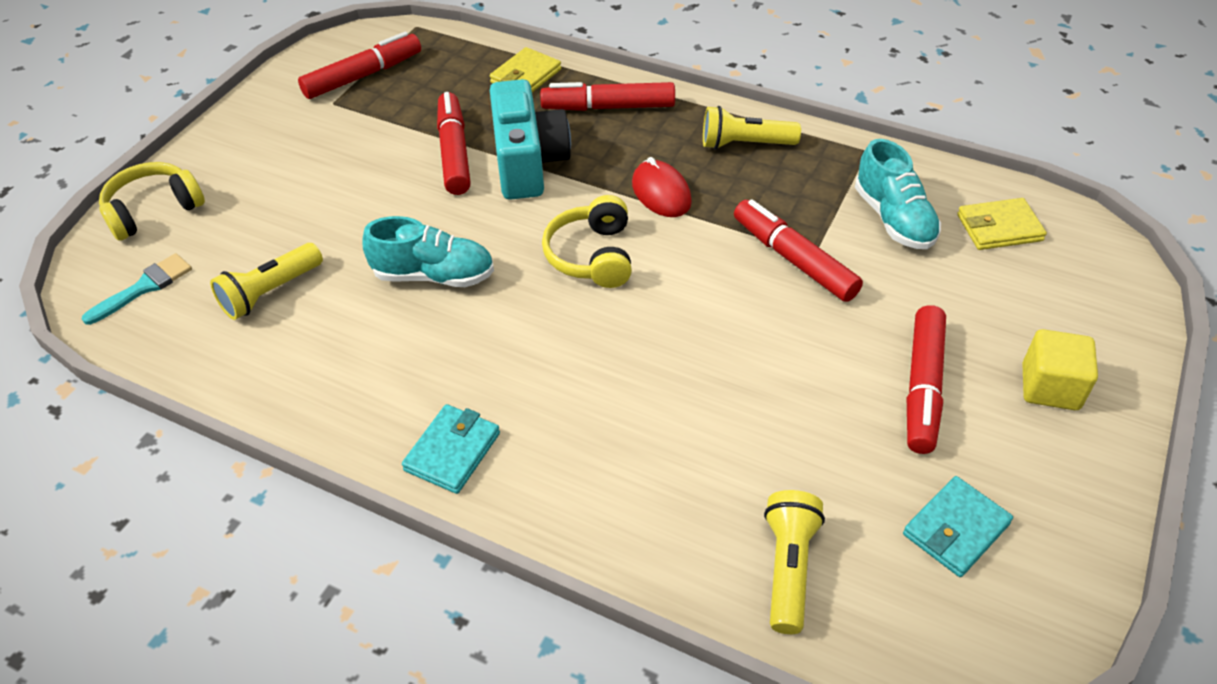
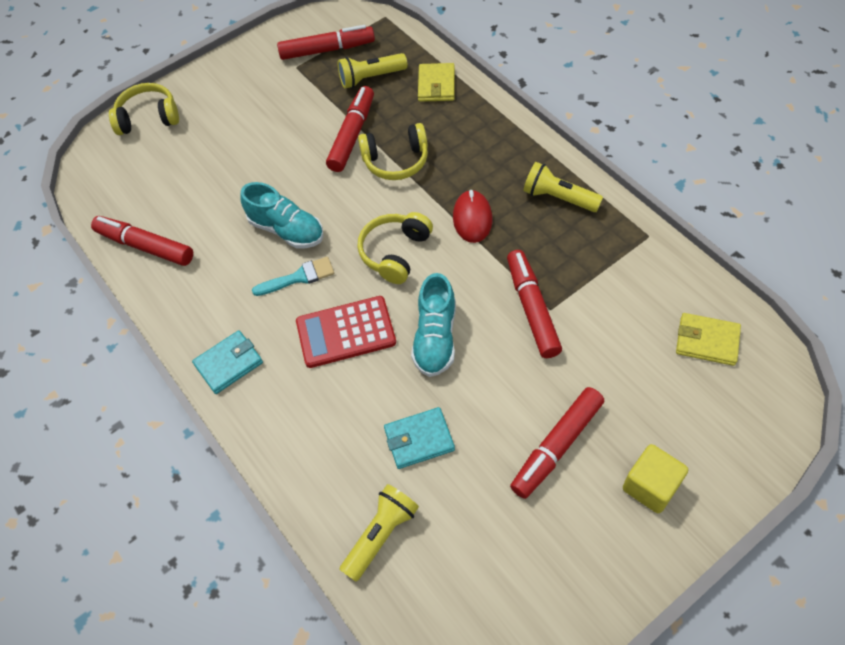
camera: 30 degrees right, 10 degrees up
(144, 287) = (117, 174): turquoise brush -> turquoise brush (299, 277)
(270, 292) = (184, 205): yellow flashlight -> yellow flashlight (370, 78)
(526, 76) = (436, 85): yellow wallet -> yellow wallet turned 60 degrees counterclockwise
(528, 163) = (396, 161): turquoise camera -> yellow headphones
(588, 360) = (346, 332): none -> red calculator
(608, 107) = (479, 131): red marker -> red marker (145, 246)
(893, 219) = (629, 302): turquoise shoe -> turquoise shoe (435, 338)
(955, 529) = (507, 559): turquoise wallet -> turquoise wallet (419, 439)

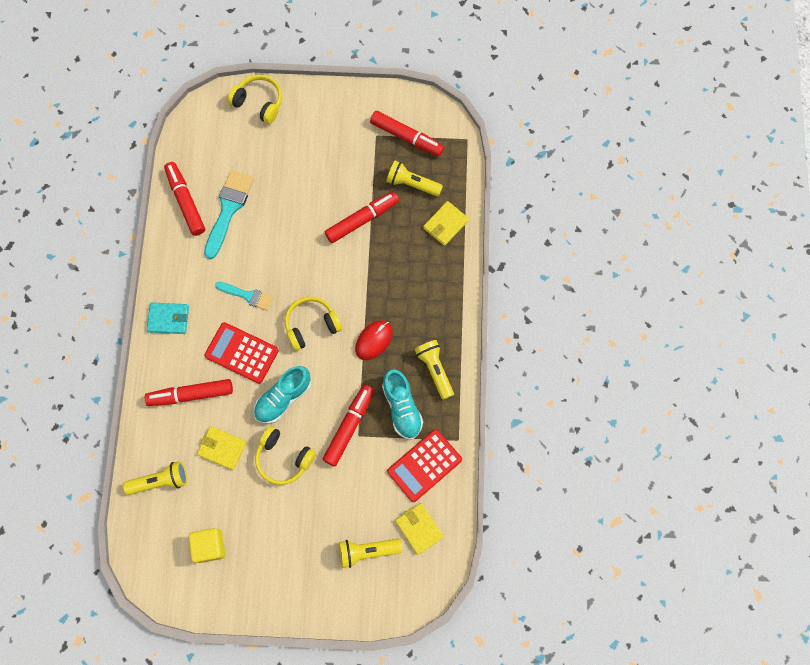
camera: 35 degrees right, 15 degrees up
(201, 220) = (228, 209): none -> turquoise brush
(286, 230) = (268, 257): turquoise shoe -> turquoise shoe (402, 407)
(396, 161) = (369, 261): yellow headphones -> yellow headphones (283, 458)
(419, 439) = (222, 448): turquoise wallet -> yellow wallet
(556, 446) = (284, 513): red marker -> red marker (191, 394)
(644, 282) = (424, 465): none -> red calculator
(650, 486) = (307, 575): yellow cube -> yellow cube (210, 546)
(683, 406) = (367, 551): none -> yellow flashlight

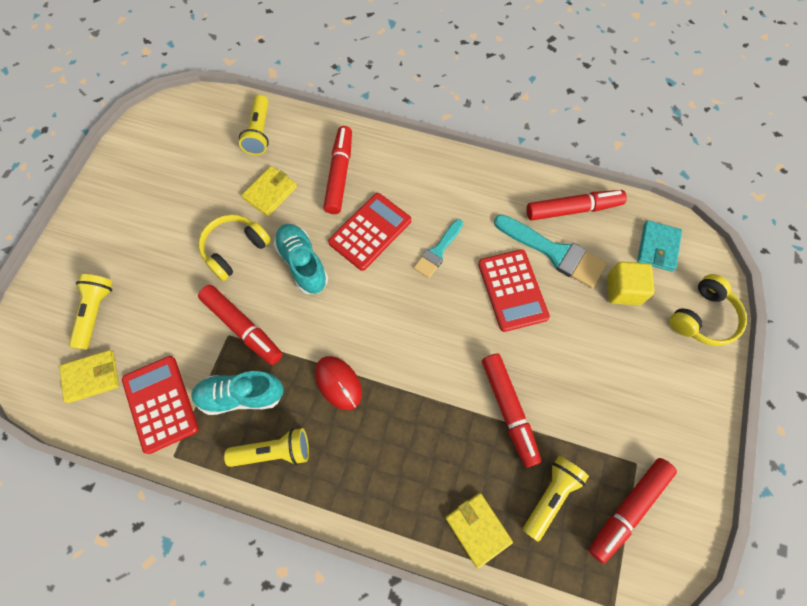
camera: 105 degrees right, 5 degrees down
(168, 319) = (431, 168): turquoise wallet -> turquoise wallet (657, 247)
(210, 546) = (175, 163): yellow cube -> yellow cube (623, 290)
(268, 234) = (512, 290): none -> red calculator
(311, 325) = (380, 313): yellow headphones -> none

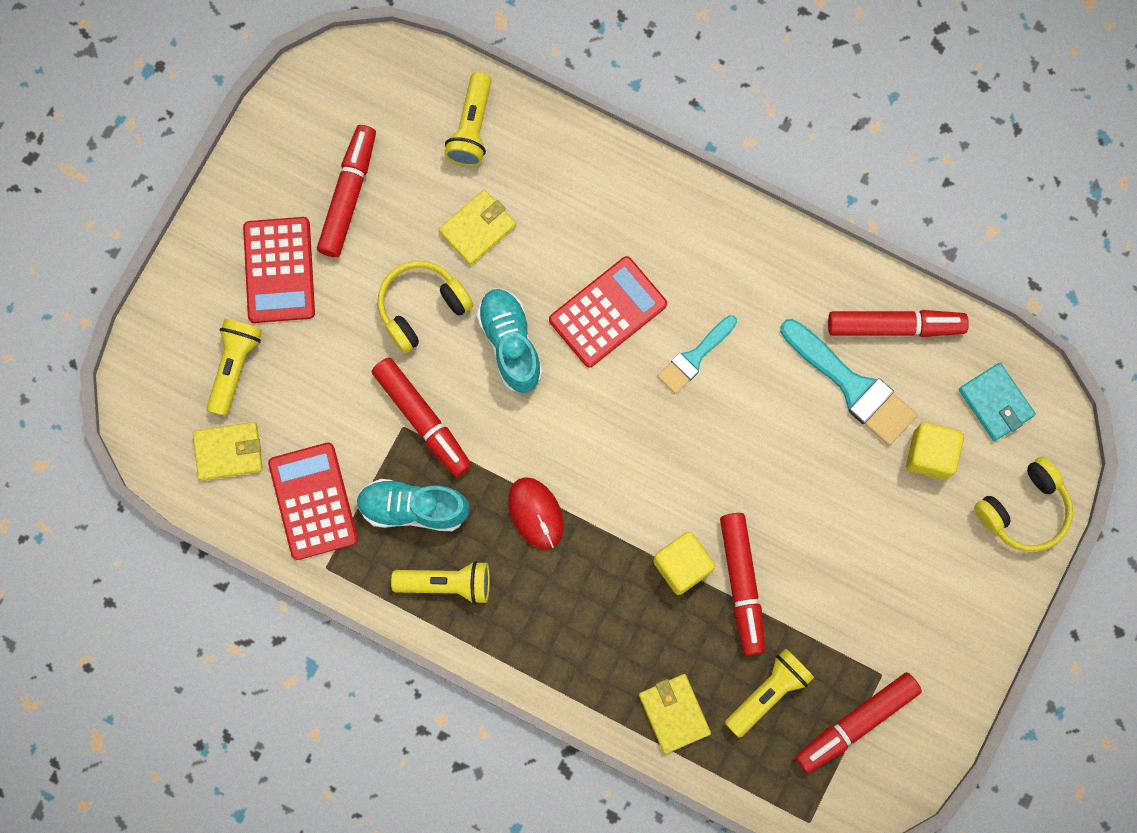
camera: 10 degrees right, 10 degrees up
(339, 174) = (578, 216): red marker -> red marker (348, 195)
(459, 404) = (682, 566): none -> yellow cube
(512, 290) = (783, 429): red calculator -> red calculator (279, 270)
(657, 247) = (995, 403): turquoise wallet -> turquoise wallet turned 60 degrees counterclockwise

